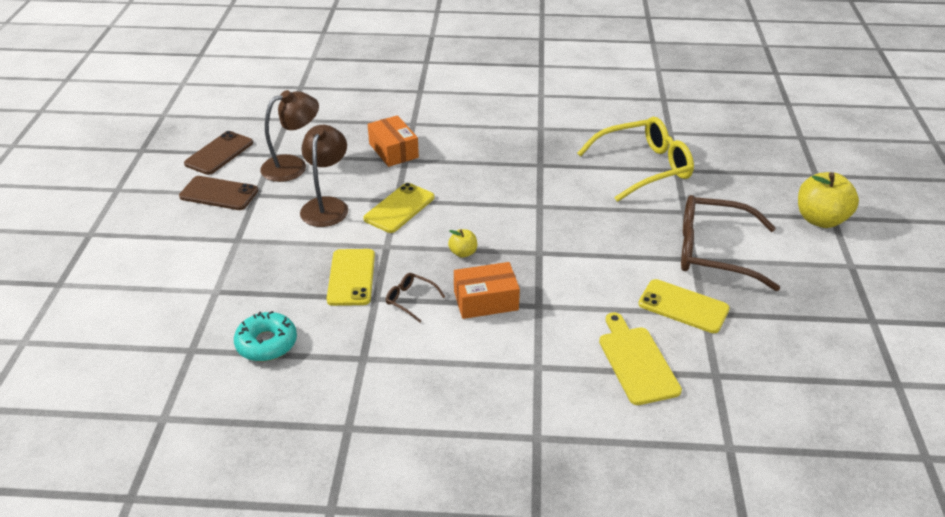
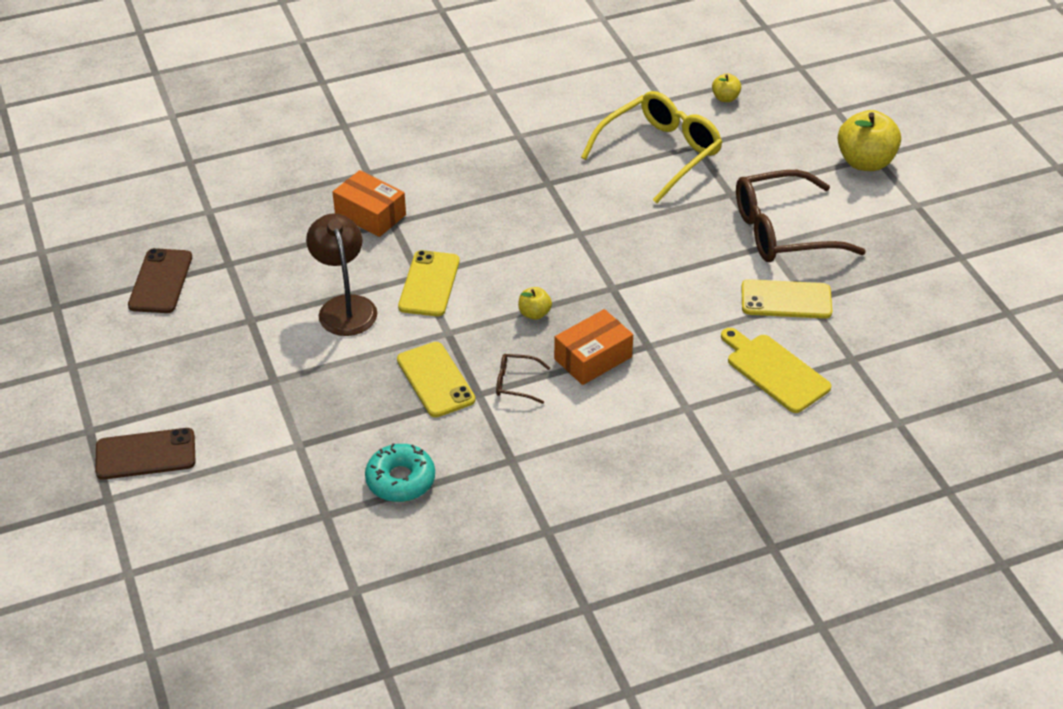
camera: 25 degrees left, 5 degrees up
(219, 193) = (204, 332): brown phone -> brown phone (145, 454)
(293, 166) = (266, 270): brown lamp -> none
(723, 143) = (725, 98): none -> yellow apple

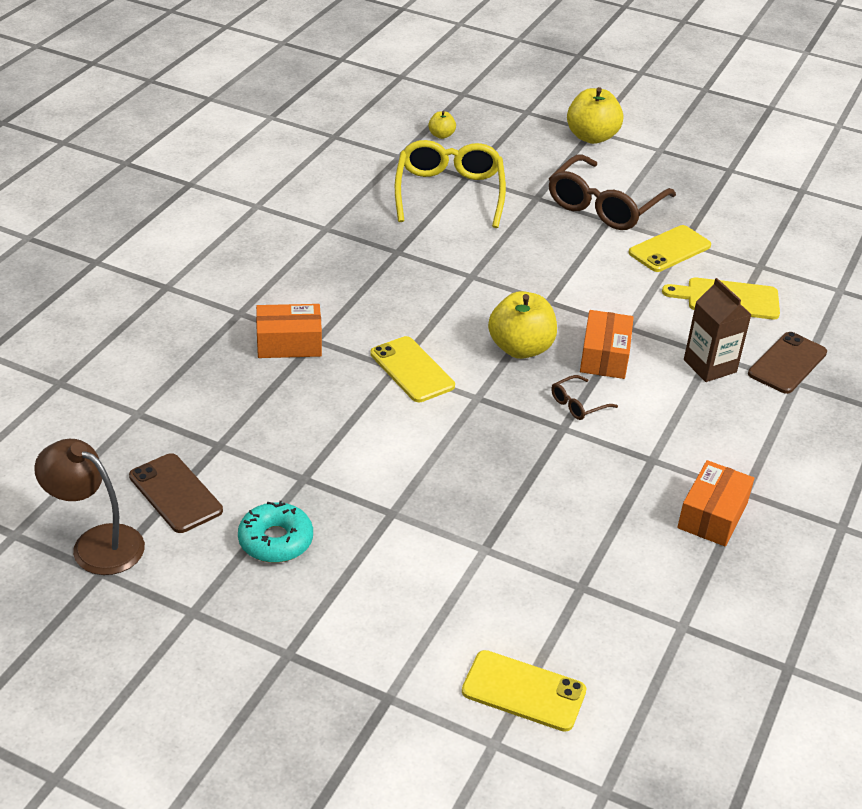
camera: 45 degrees left, 5 degrees down
(145, 454) = (368, 639): brown phone -> brown phone (787, 363)
(345, 306) = (369, 423): brown lamp -> brown lamp (96, 543)
(400, 480) = (597, 524): turquoise donut -> turquoise donut (275, 541)
(436, 380) = (518, 436): yellow phone -> yellow phone (523, 691)
(495, 531) = (712, 515): none -> orange box
(534, 313) = (520, 348): yellow apple -> yellow apple, size x2.03
(670, 417) = (710, 366): none -> brown carton

